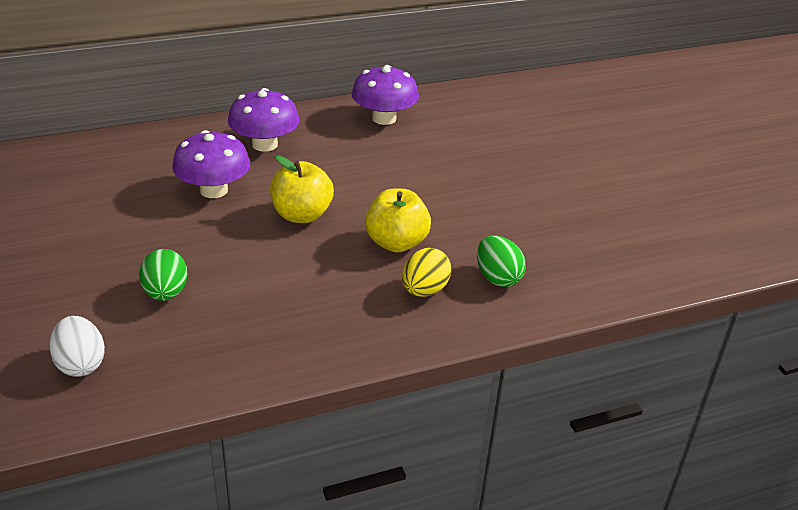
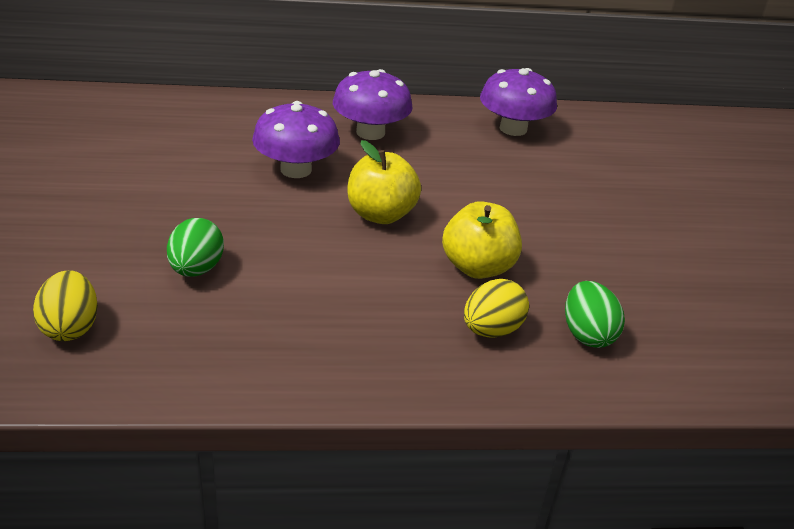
camera: 15 degrees right, 0 degrees up
(80, 364) = (70, 327): white egg -> yellow egg

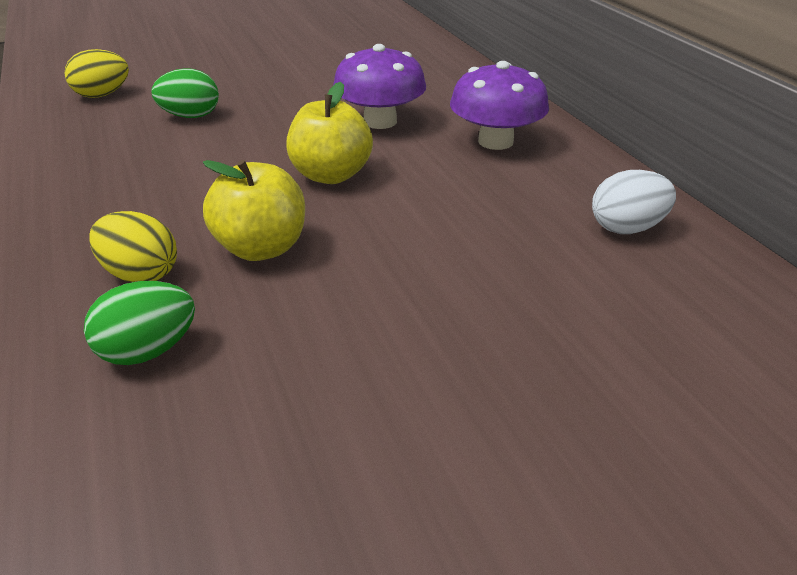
camera: 75 degrees right, 0 degrees up
(513, 128) = (626, 228): purple mushroom -> white egg

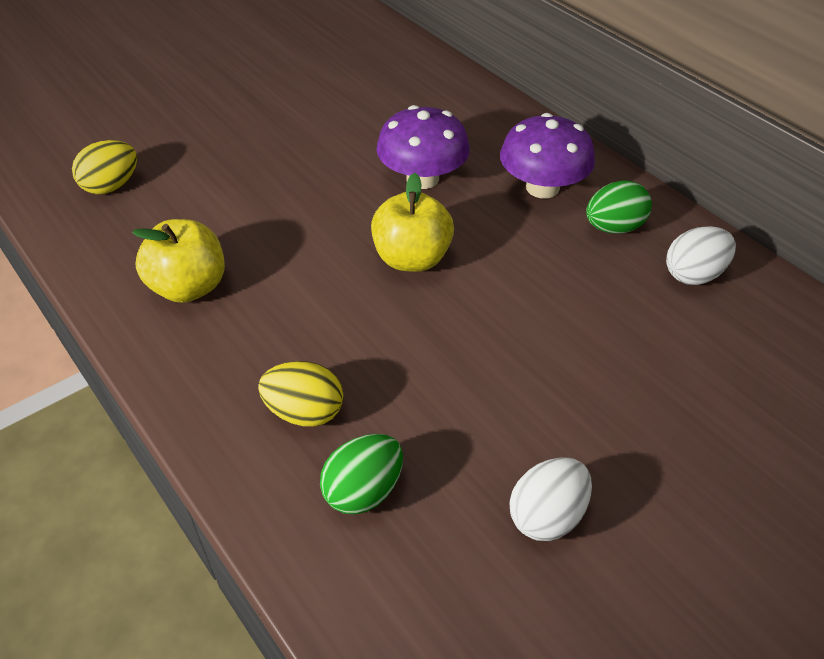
camera: 15 degrees left, 10 degrees up
(190, 116) = (227, 202): green egg -> green egg (614, 228)
(261, 248) = (396, 360): yellow apple -> yellow apple (189, 287)
(334, 415) = (547, 516): none -> white egg

